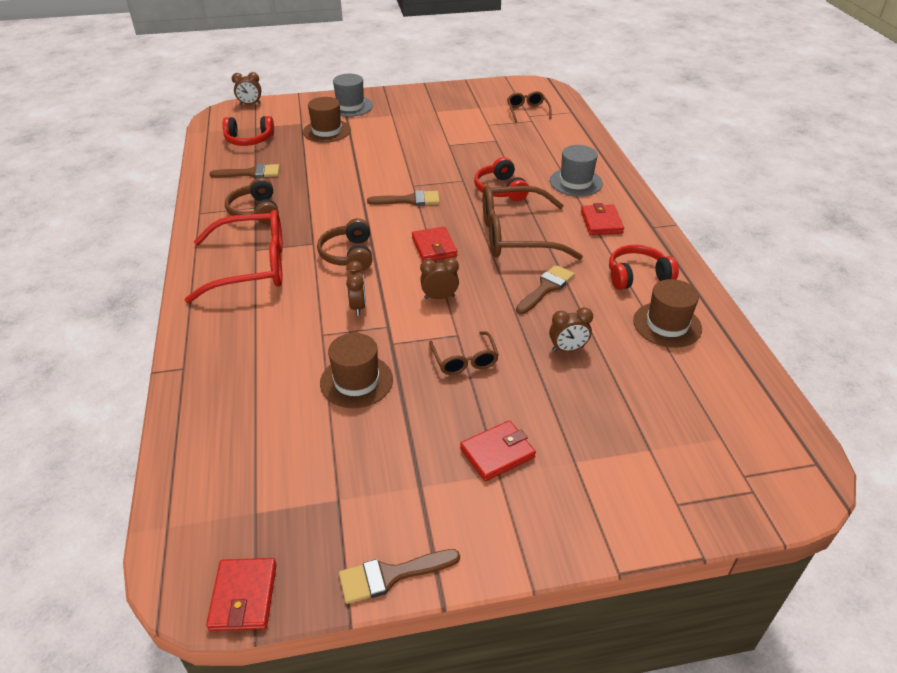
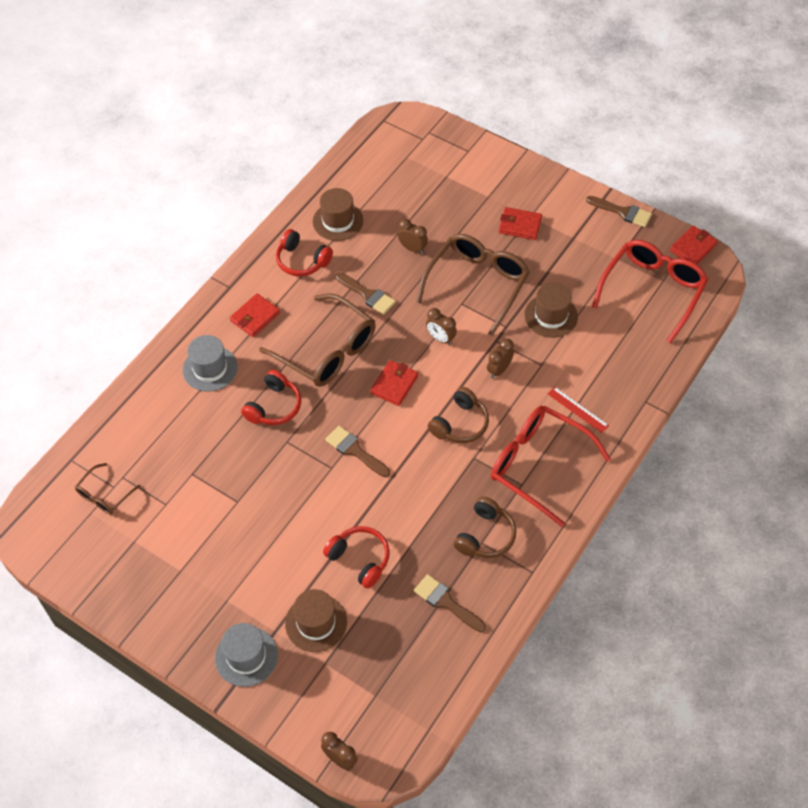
camera: 135 degrees left, 15 degrees up
(249, 140) = (401, 671): red headphones -> red headphones (360, 559)
(251, 321) = (577, 410): none -> red ruler
(259, 488) = (652, 291): none -> red glasses
(464, 360) = (477, 284): brown glasses -> brown glasses, size x2.01
(546, 288) = (368, 295): brown brush -> brown brush turned 135 degrees counterclockwise

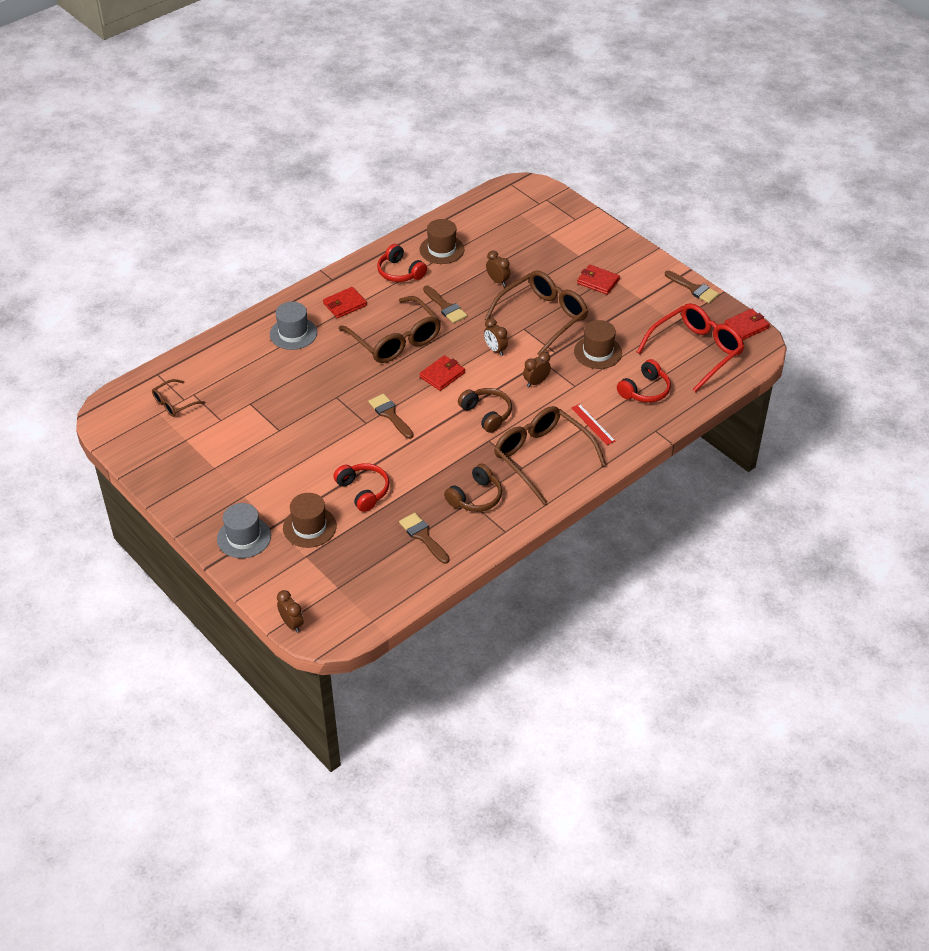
camera: 15 degrees right, 10 degrees down
(274, 406) = (335, 370): red headphones -> red headphones (645, 390)
(460, 424) = (486, 414): brown headphones -> brown headphones turned 90 degrees counterclockwise
(538, 465) = (542, 457): red glasses -> brown glasses

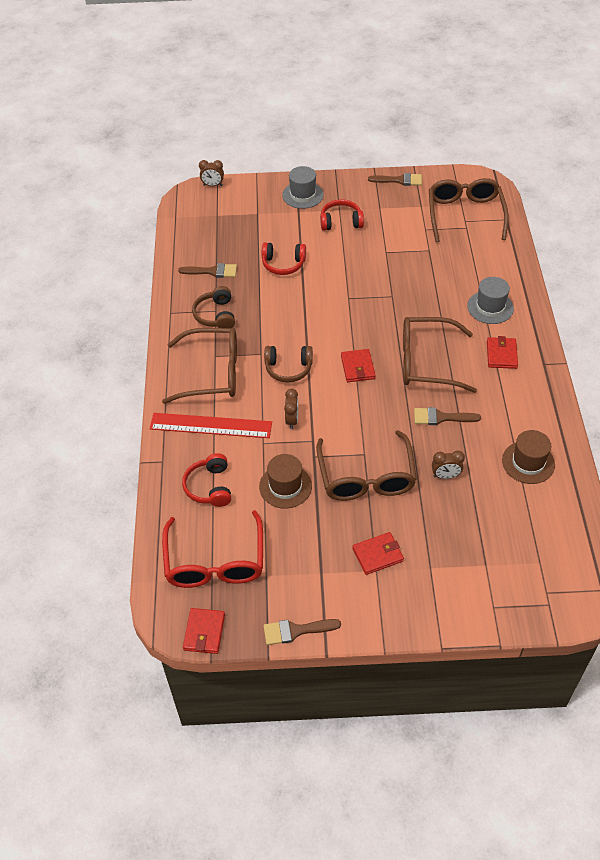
camera: 130 degrees right, 5 degrees up
(174, 403) = (465, 215): brown glasses -> brown glasses, size x2.01
(309, 527) = (279, 225): brown hat -> none
(390, 414) = (343, 315): brown brush -> brown brush (399, 180)
(400, 272) = (517, 413): red headphones -> red headphones (341, 222)
(495, 350) = (355, 418): brown clock -> none
(593, 424) = (211, 425): red ruler -> red ruler, size x1.96

